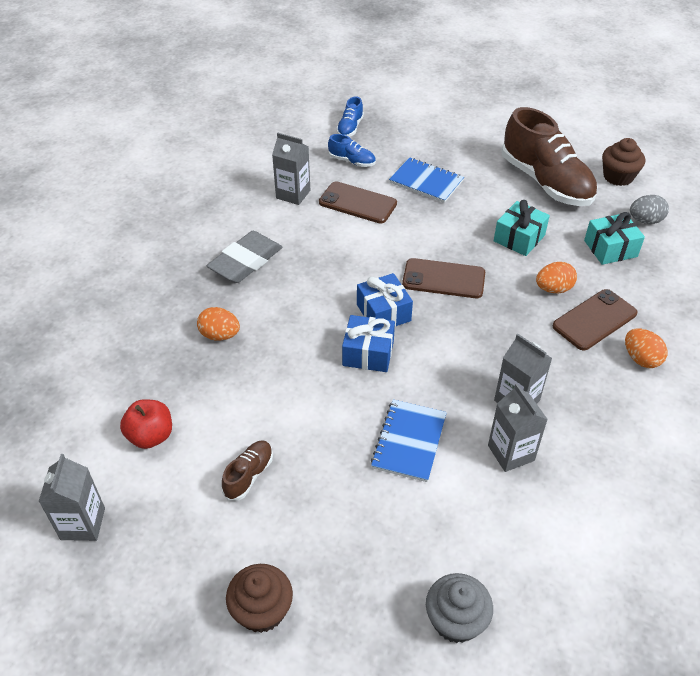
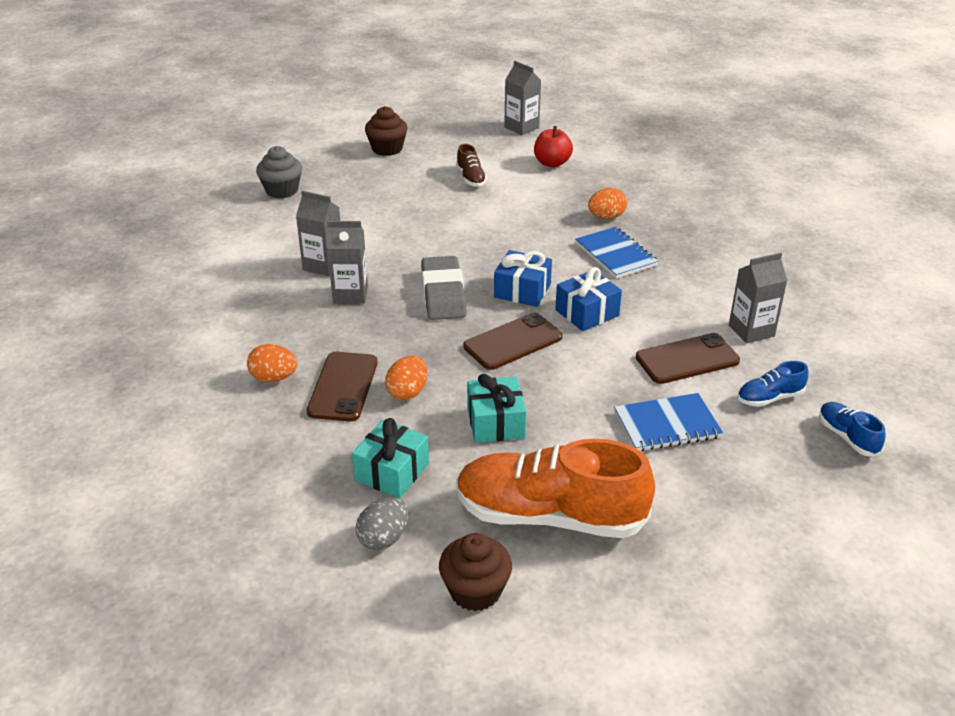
camera: 135 degrees right, 10 degrees down
(246, 261) = (678, 262): grey eraser -> grey eraser (443, 293)
(368, 353) = (494, 262): blue gift -> blue gift (587, 313)
(409, 441) = (398, 236): blue notebook -> blue notebook (616, 254)
(545, 182) = (550, 516): brown shoe -> orange shoe

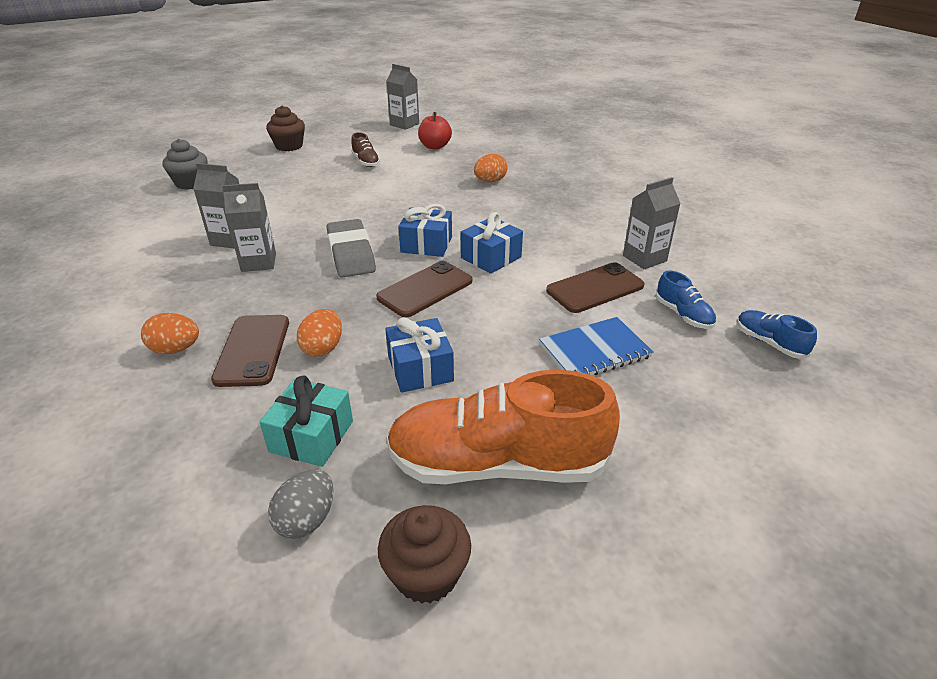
camera: 10 degrees left, 0 degrees up
(495, 423) = (420, 369): turquoise gift -> blue gift
(616, 254) = (505, 208): blue notebook -> none
(769, 398) = (683, 315): blue shoe -> blue shoe turned 90 degrees counterclockwise

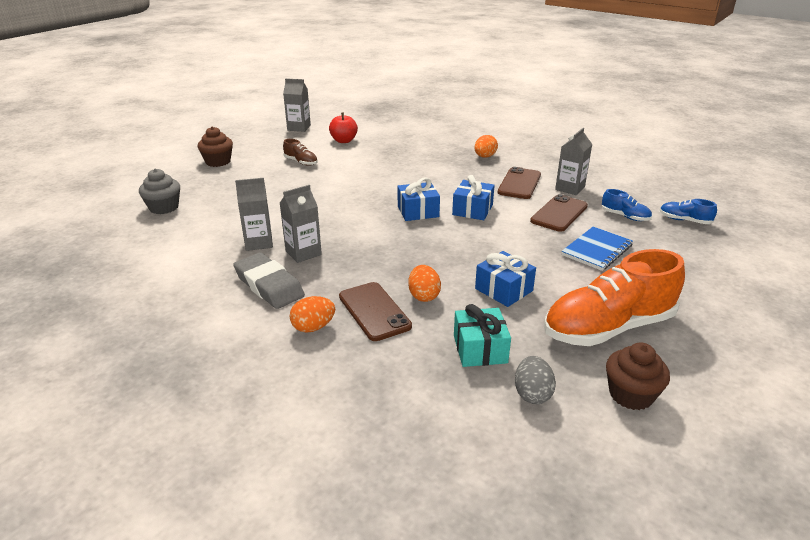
camera: 25 degrees left, 5 degrees down
(351, 253) = (369, 230): grey eraser -> grey eraser (269, 285)
(425, 289) = (451, 241): brown phone -> brown phone (519, 184)
(490, 181) = (415, 158): orange egg -> orange egg (485, 157)

